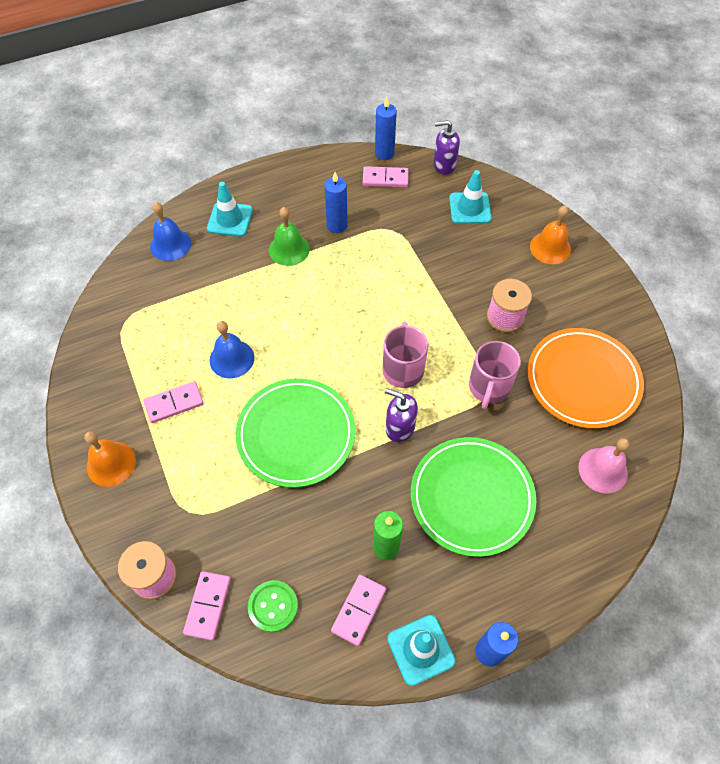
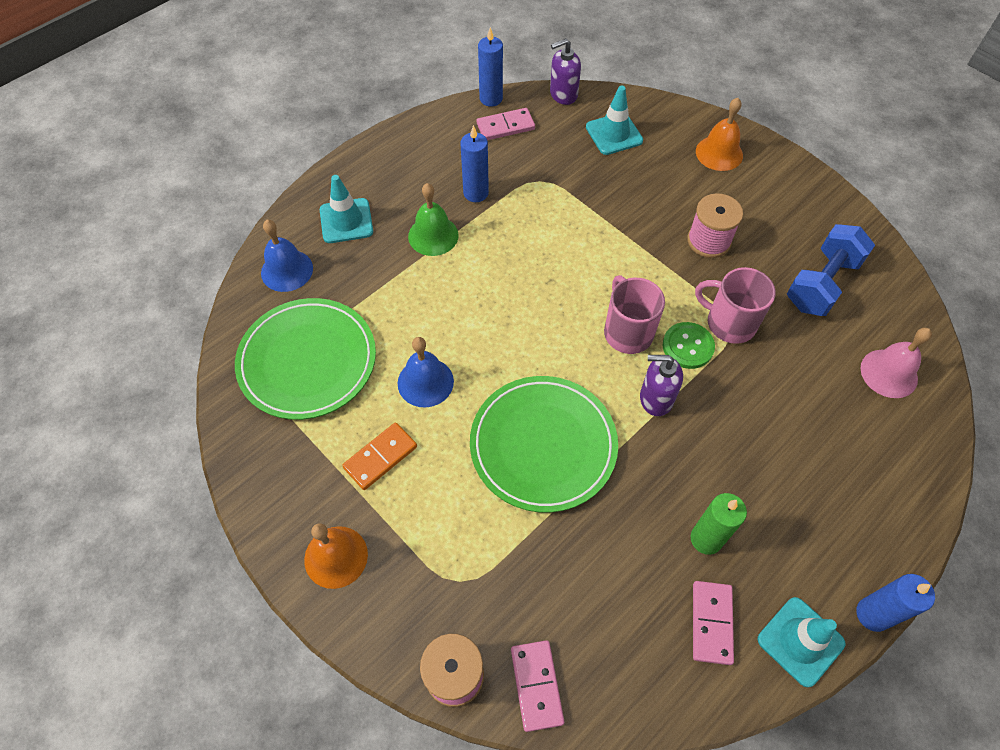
camera: 20 degrees left, 0 degrees up
(174, 403) = (380, 457): pink domino -> orange domino
(273, 606) = (613, 656): green button -> green button (688, 346)
(471, 497) = (770, 450): green plate -> green plate (307, 361)
(489, 387) = (729, 323): pink mug -> pink mug turned 120 degrees clockwise
(583, 380) = (821, 284): orange plate -> blue dumbbell

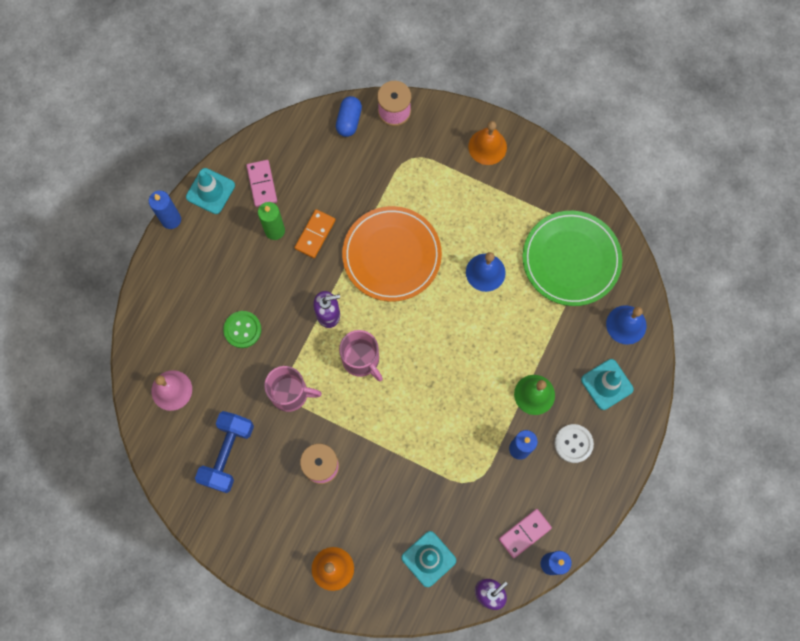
camera: 160 degrees right, 15 degrees up
(380, 457) = (490, 212): orange domino -> orange domino (315, 234)
(415, 181) = (573, 443): none -> white button
(536, 685) = (349, 121): pink domino -> blue capsule
(543, 445) = (392, 255): green plate -> orange plate
(688, 346) = (316, 363): green button -> green button (242, 330)

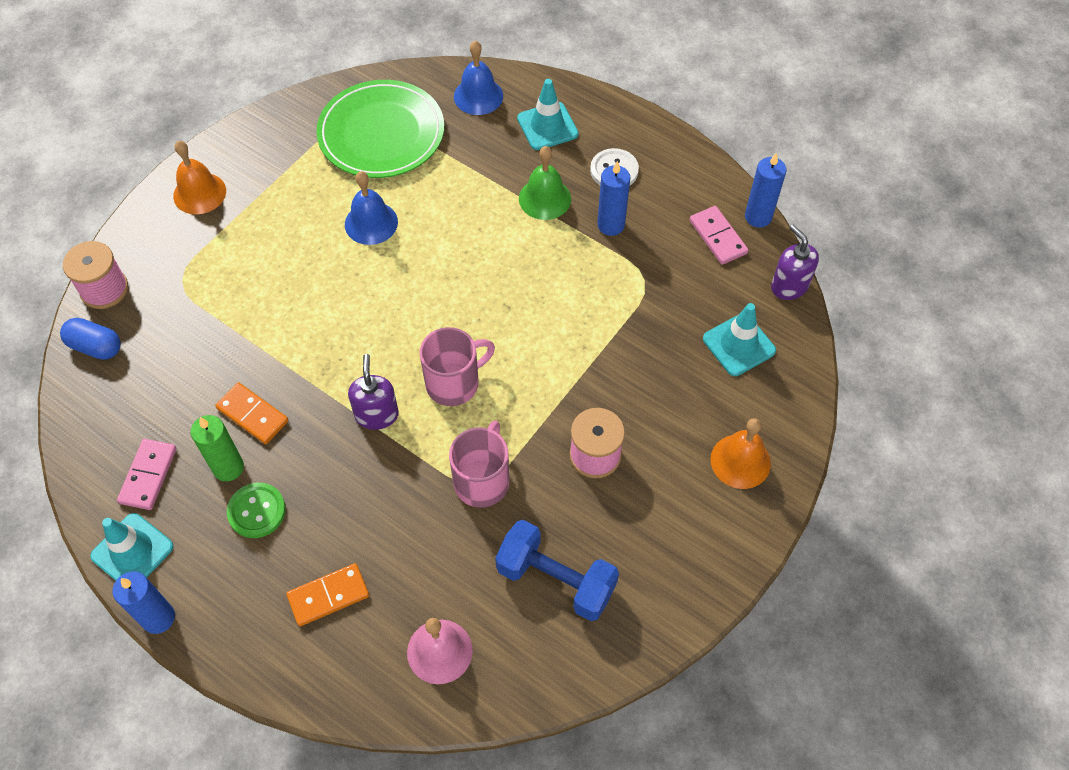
camera: 80 degrees left, 15 degrees down
(198, 315) = (328, 595): none -> orange domino
(242, 330) = (369, 533): green button -> green button (257, 511)
(262, 184) = (148, 475): pink domino -> pink domino turned 75 degrees counterclockwise
(392, 255) = (314, 324): orange plate -> none

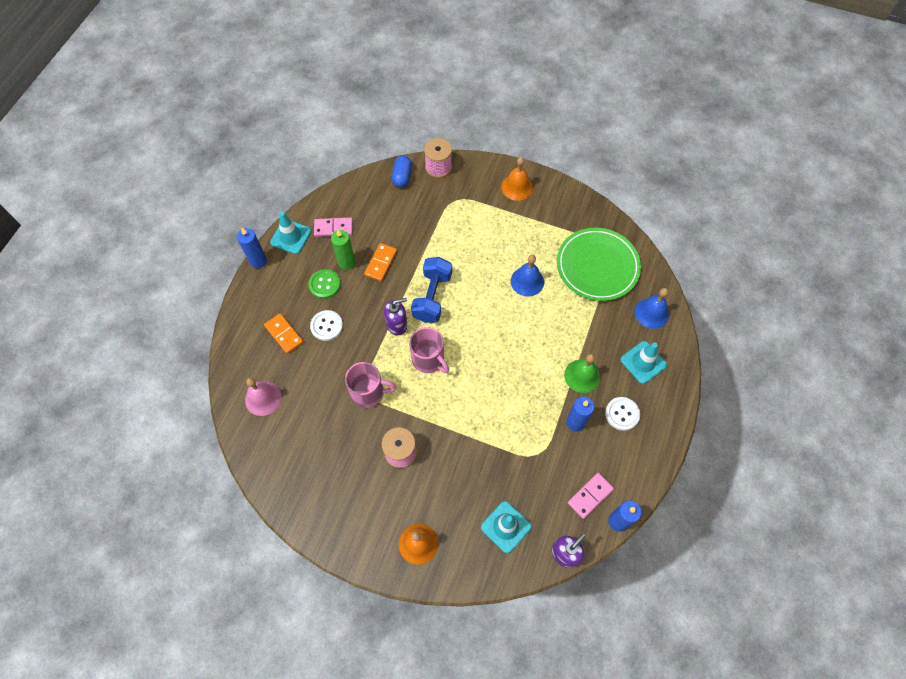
camera: 75 degrees right, 5 degrees up
(339, 522) = (326, 326): none -> white button
(556, 580) = (315, 449): blue dumbbell -> blue dumbbell (432, 297)

